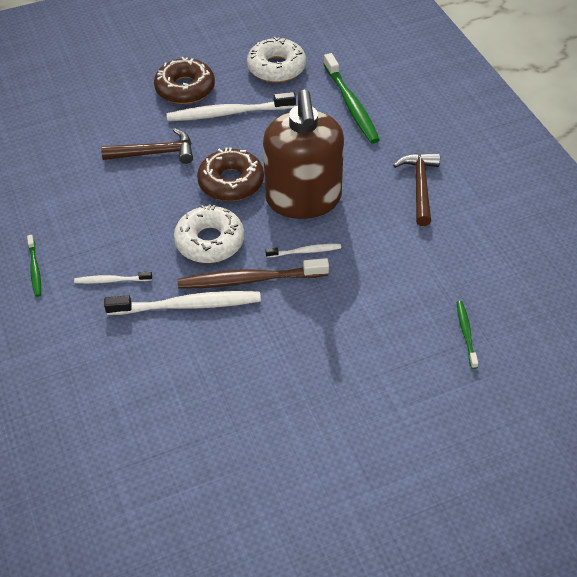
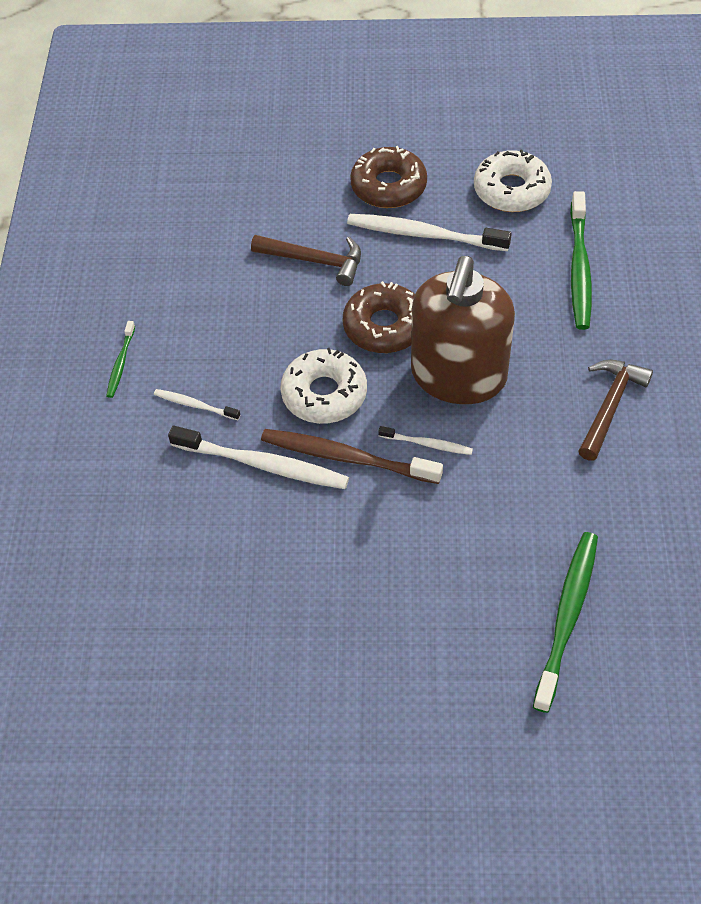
camera: 25 degrees right, 5 degrees up
(466, 333) = (567, 616): green toothbrush -> green toothbrush, size x1.94

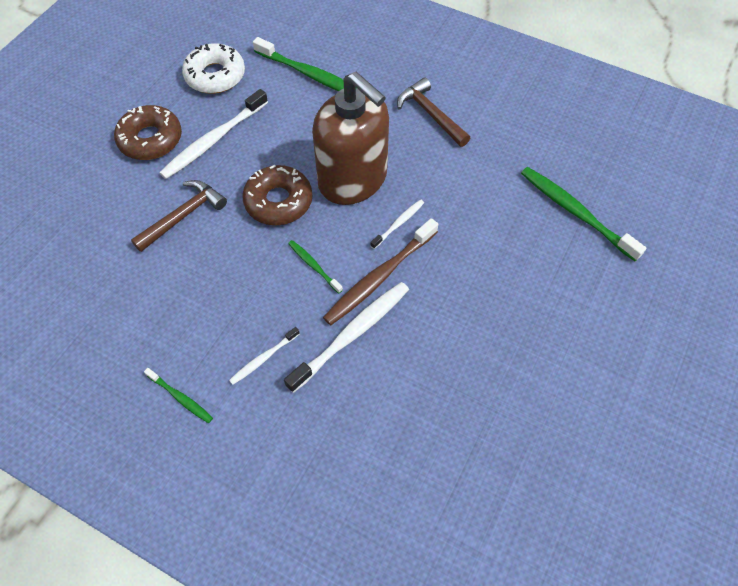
camera: 65 degrees left, 5 degrees up
(324, 394) = (313, 266): white donut -> green toothbrush

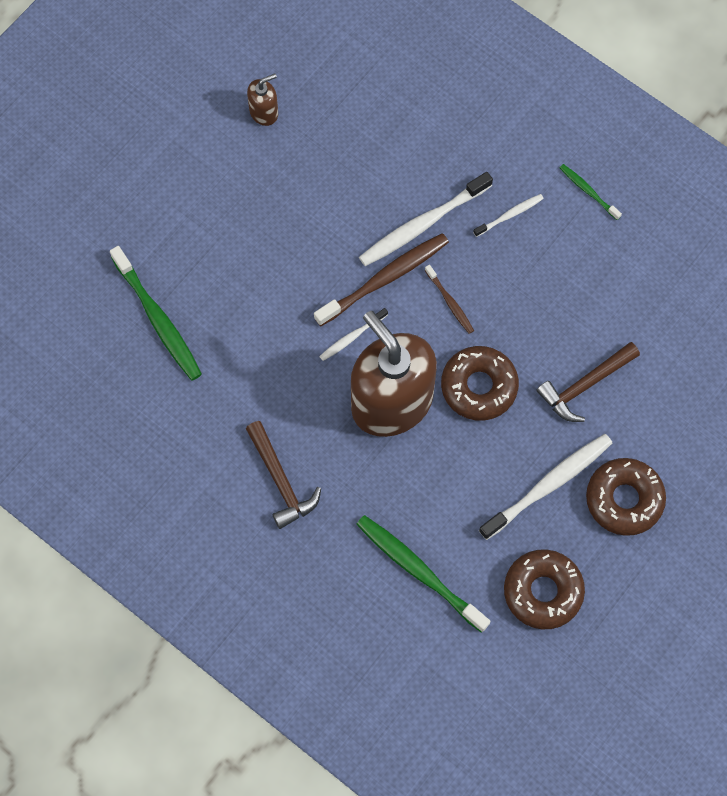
camera: 170 degrees left, 10 degrees up
(215, 76) = (543, 591): white donut -> brown donut
(313, 266) = (450, 302): green toothbrush -> brown toothbrush
(549, 430) = (264, 112): none -> brown soap dispenser

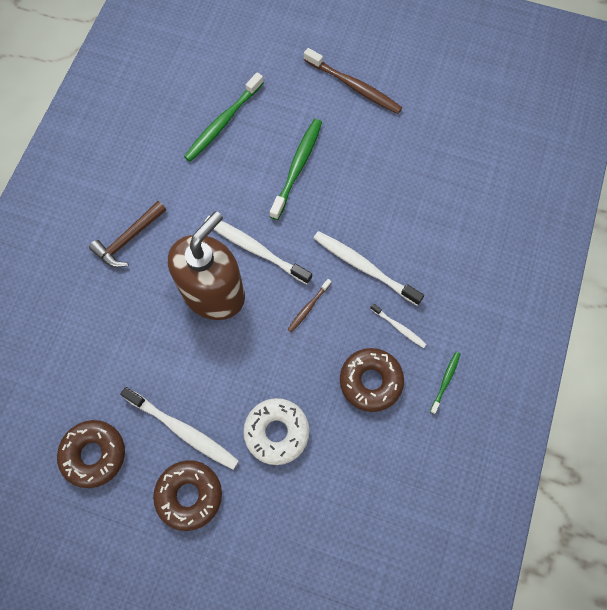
camera: 70 degrees right, 0 degrees up
(264, 112) = (407, 133): brown soap dispenser -> none
(352, 337) = (254, 249): white toothbrush -> white toothbrush, size x1.94
(385, 278) = (310, 256): brown toothbrush -> brown toothbrush (354, 87)
(418, 571) = (86, 356): green toothbrush -> green toothbrush (297, 167)
(479, 386) = (247, 351): brown donut -> brown donut (370, 381)
(585, 385) = (276, 432): brown hammer -> white donut

